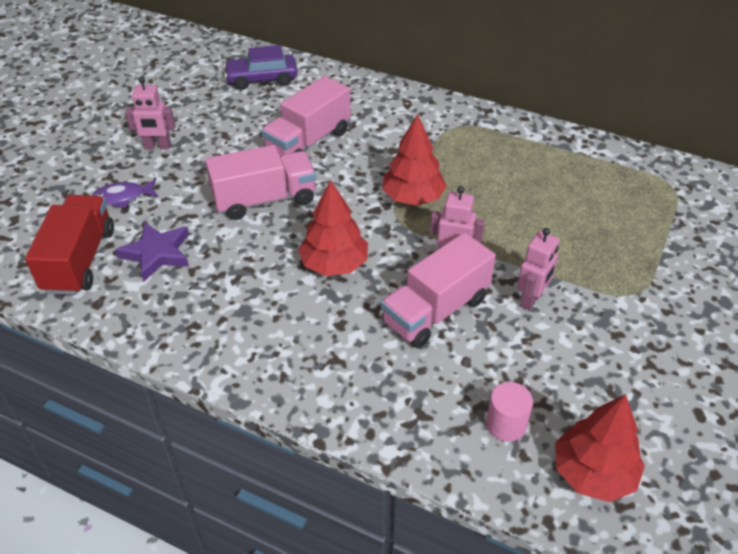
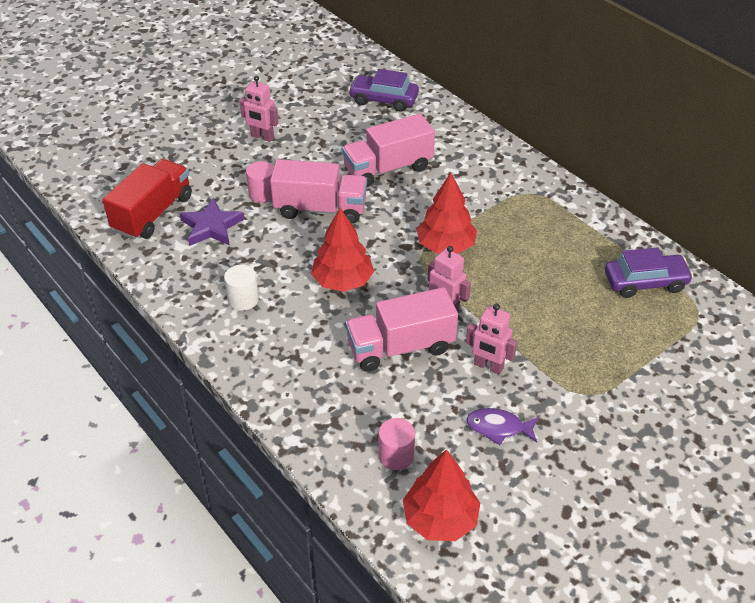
camera: 25 degrees right, 0 degrees up
(123, 197) = (212, 172): purple fish -> purple fish (498, 428)
(193, 203) = (262, 194): none -> pink cylinder
(240, 319) = (243, 299): none -> white cylinder
(531, 299) = (488, 366): pink robot -> pink robot turned 60 degrees clockwise
(611, 174) = (645, 282): none -> purple car

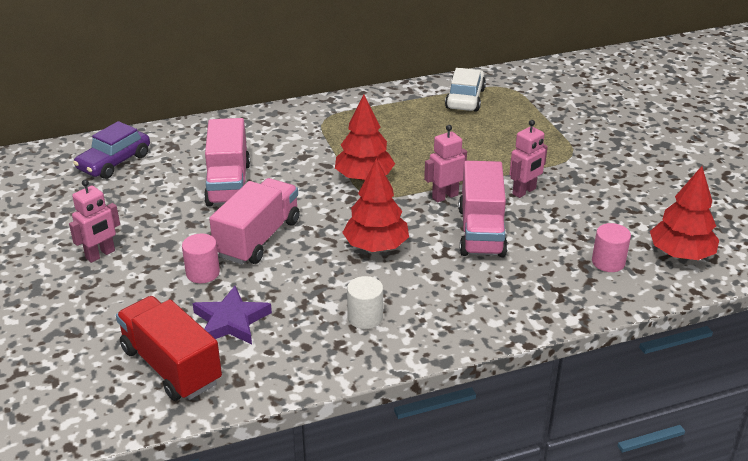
camera: 70 degrees left, 10 degrees down
(498, 428) = (593, 203): purple fish -> none
(645, 282) = (465, 99): purple car -> white car

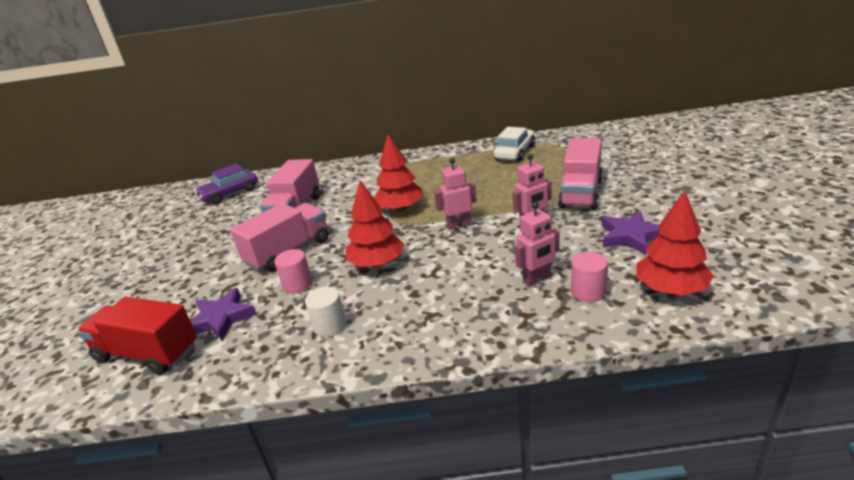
camera: 20 degrees right, 5 degrees down
(100, 255) = (170, 258): pink robot -> pink robot (537, 279)
(171, 366) = (147, 353): red truck -> red truck turned 45 degrees counterclockwise
(203, 273) = (229, 276): pink cylinder -> pink cylinder (297, 284)
(481, 231) = (475, 256): pink truck -> pink truck (580, 193)
(628, 201) = (631, 236): none -> purple star

